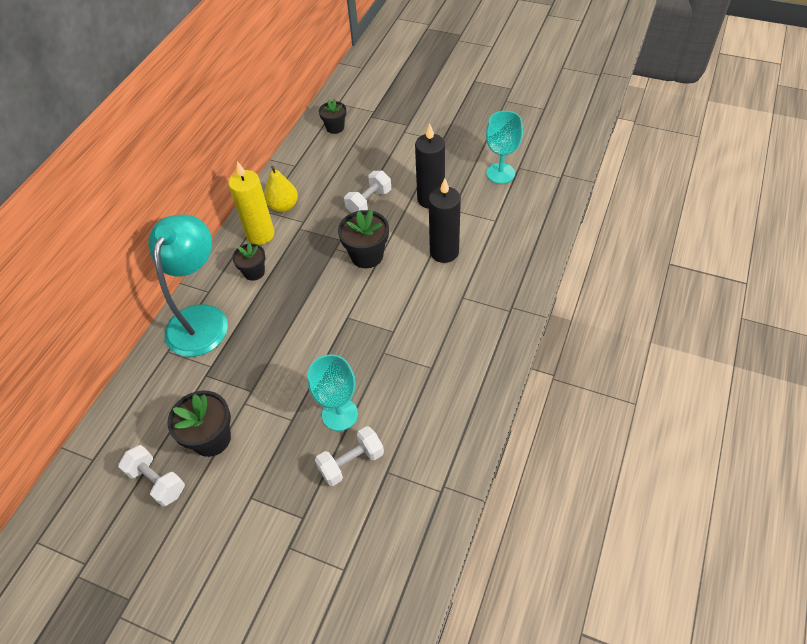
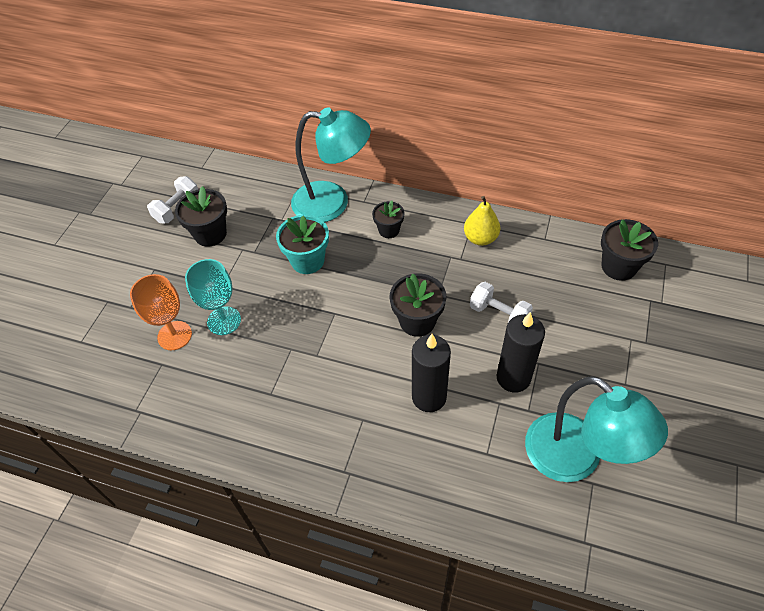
camera: 85 degrees right, 0 degrees up
(260, 234) = (438, 226): yellow candle -> none
(276, 340) = (307, 261): none -> turquoise flower pot
(335, 127) = (618, 266): black flower pot -> black flower pot, size x1.56
(351, 462) = (174, 335): white dumbbell -> orange goblet
(500, 173) = (576, 459): turquoise goblet -> turquoise lamp

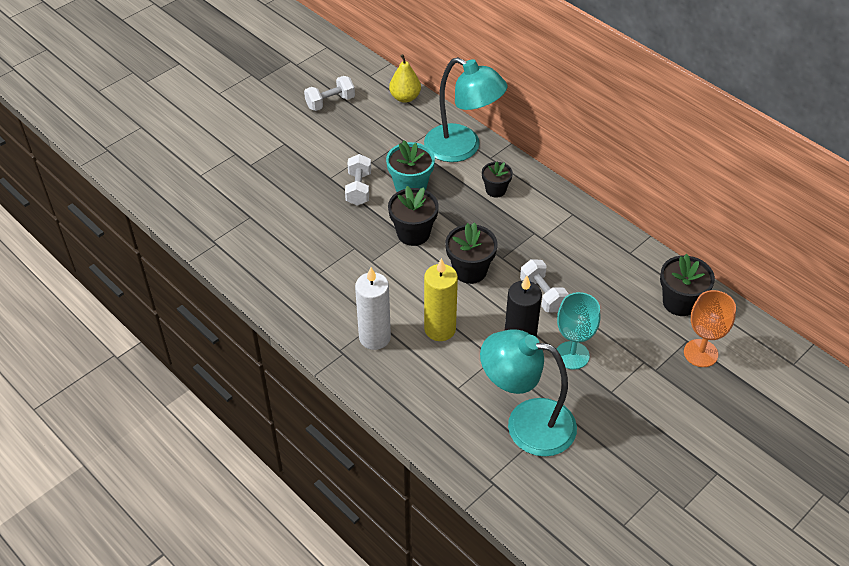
camera: 25 degrees right, 5 degrees down
(174, 335) = (271, 200): orange goblet -> orange goblet (700, 353)
(210, 234) = (345, 133): black flower pot -> black flower pot (413, 233)
(224, 321) = (315, 205): turquoise goblet -> turquoise goblet (572, 355)
(258, 284) = (358, 189): none -> white dumbbell
(371, 439) = (374, 337): none -> white candle
(429, 397) = (440, 329): black candle -> yellow candle
(480, 238) = (571, 229): yellow pear -> yellow pear (405, 97)
(576, 459) = (526, 424): turquoise lamp -> turquoise lamp turned 120 degrees clockwise

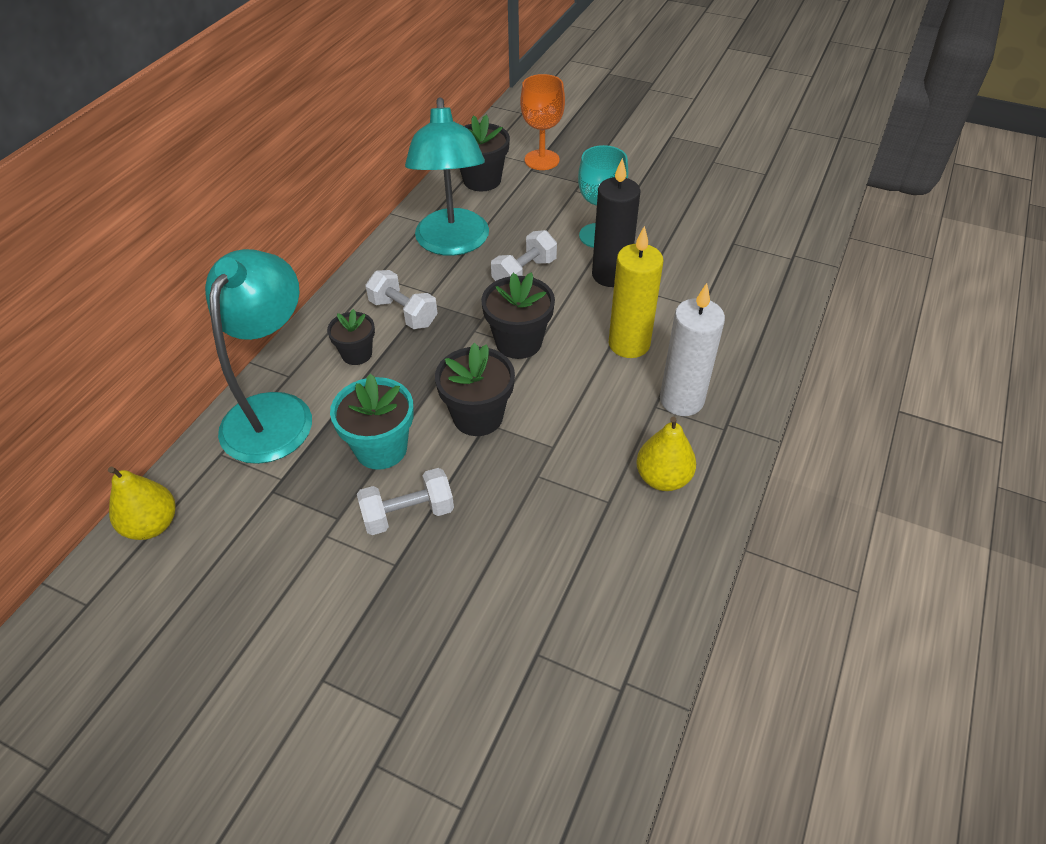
camera: 110 degrees left, 0 degrees up
(320, 303) = (663, 478): none -> yellow pear
(330, 102) = (180, 645): white dumbbell -> white dumbbell (403, 313)
(526, 424) = (708, 248): turquoise lamp -> turquoise lamp (452, 244)

